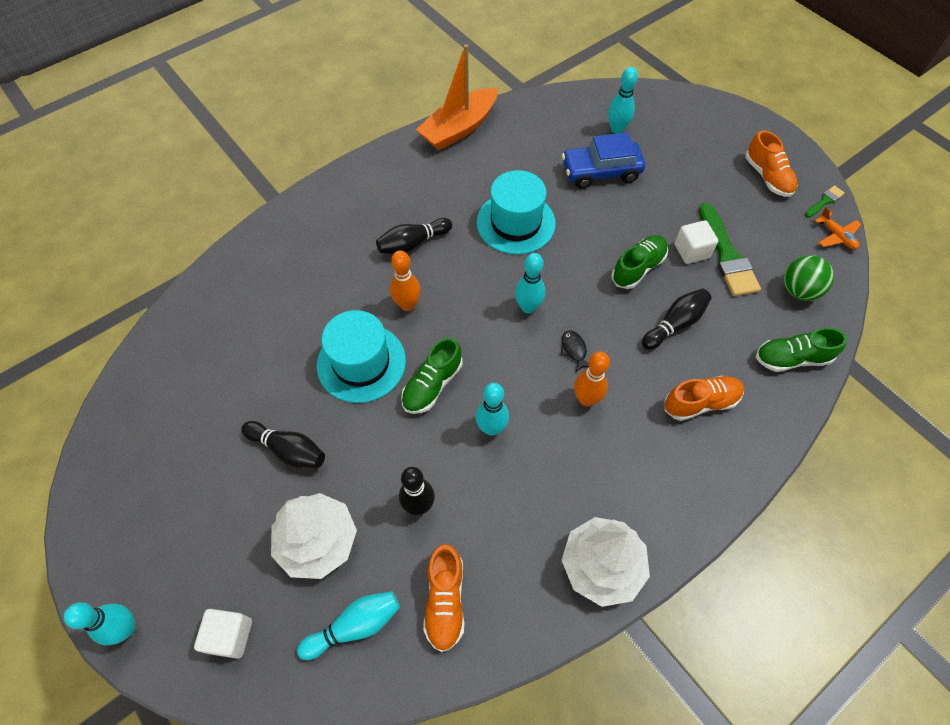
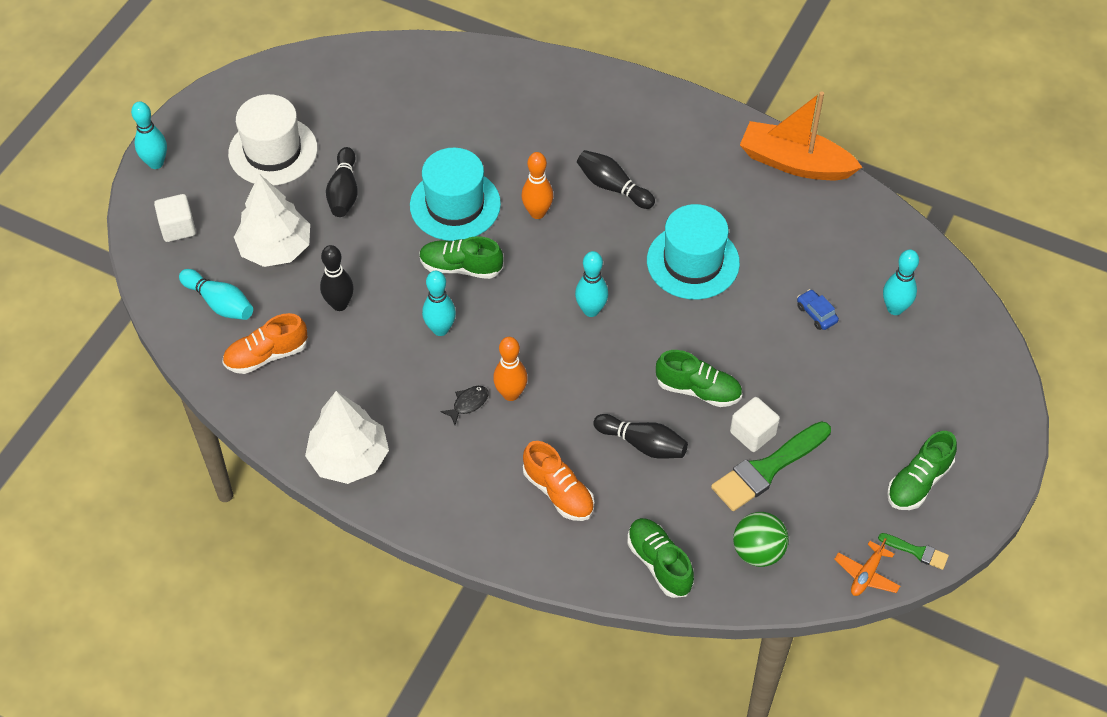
camera: 65 degrees right, 5 degrees down
(195, 497) = (273, 151): none -> white hat
(574, 350) = (561, 366): black fish -> black fish (468, 403)
(601, 172) = (816, 314): blue car -> blue car, size x0.46
(767, 177) = (918, 482): orange shoe -> green shoe

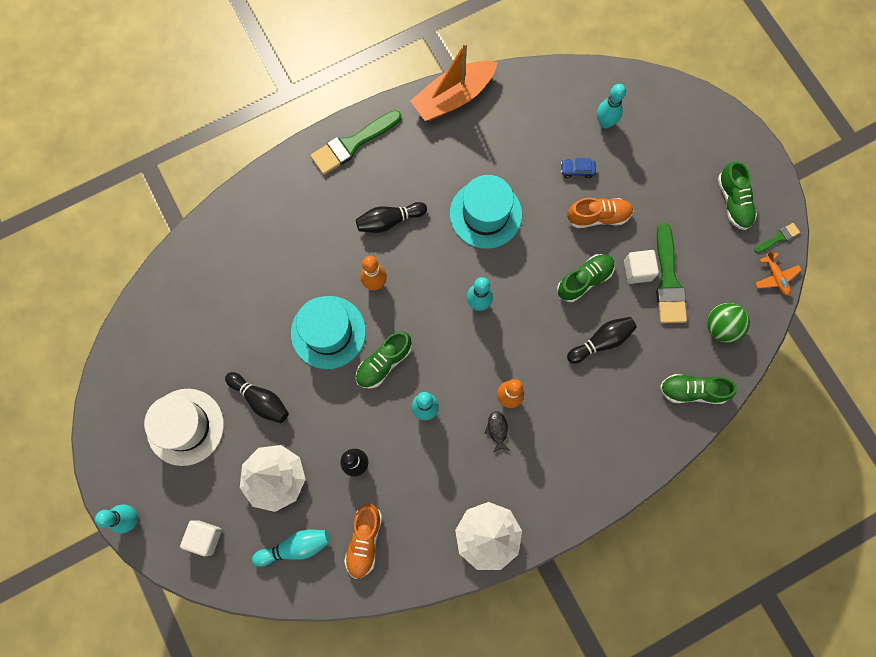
camera: 55 degrees left, 20 degrees up
(558, 492) = (602, 417): orange shoe -> orange shoe (598, 217)
(667, 112) = (353, 144): none -> green brush

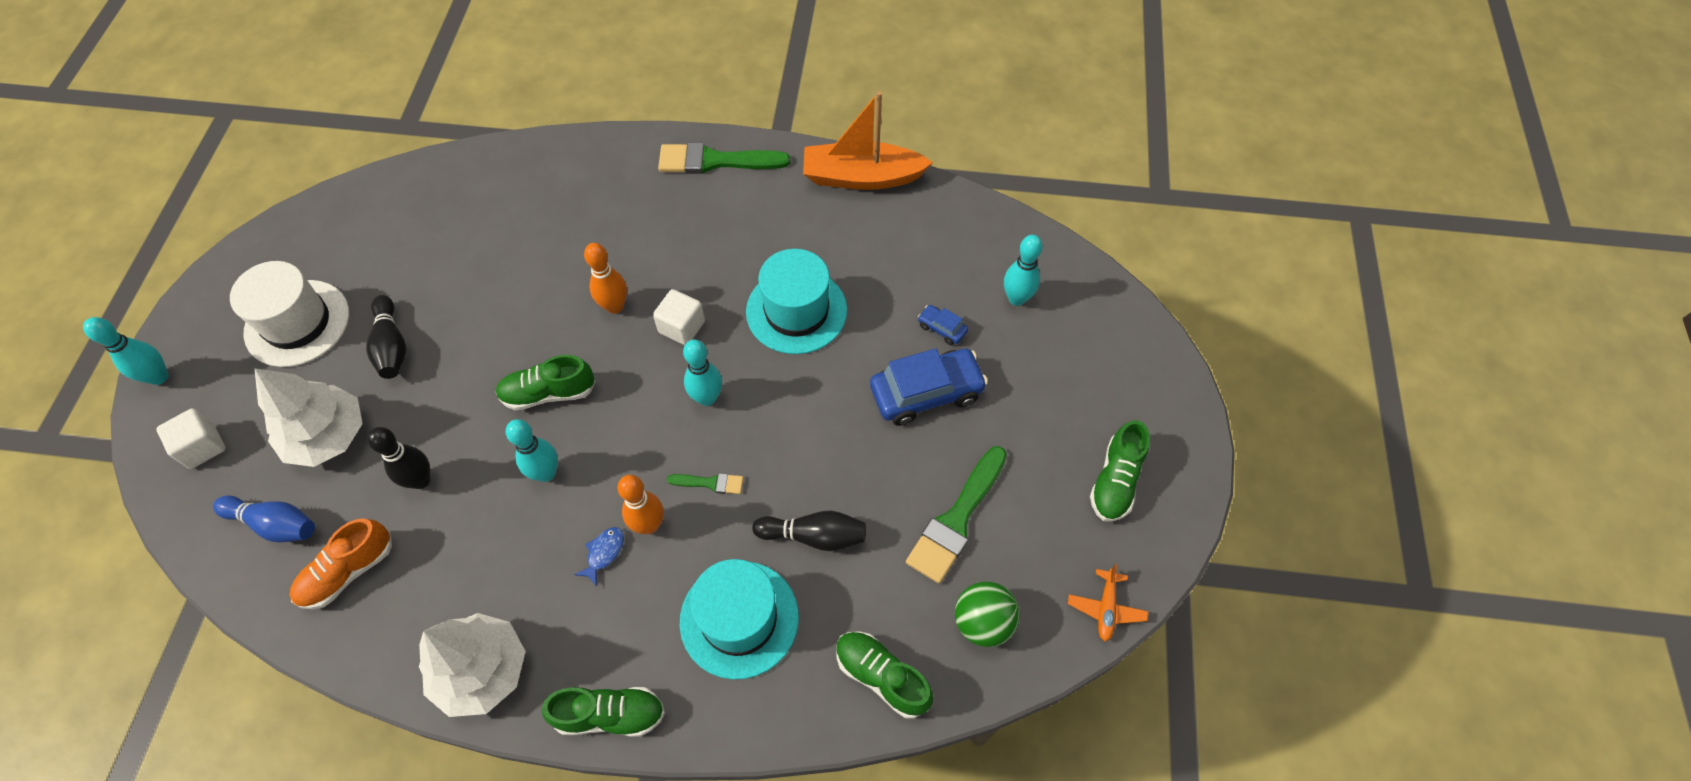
camera: 35 degrees right, 15 degrees down
(295, 547) = (275, 524): turquoise bowling pin -> blue bowling pin
(328, 332) = (522, 324): turquoise hat -> turquoise hat (739, 619)
(389, 221) = (686, 255): black bowling pin -> none
(497, 430) = (604, 553): black fish -> blue fish
(584, 280) = (851, 452): green shoe -> green shoe (610, 715)
(598, 217) = (926, 393): orange shoe -> blue car
(637, 270) = (926, 483): white cube -> white cube (682, 327)
(778, 238) = (1145, 562): green brush -> green brush (710, 483)

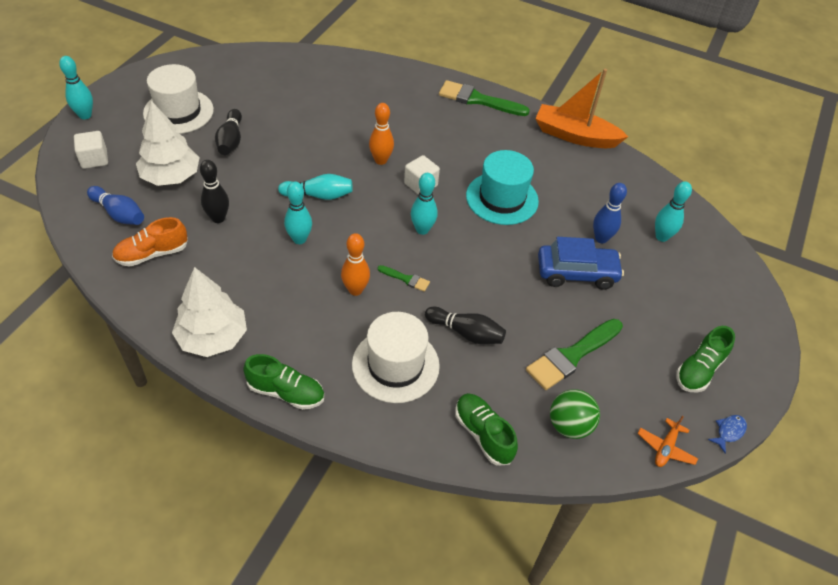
camera: 15 degrees right, 10 degrees down
(548, 393) = (319, 195): green shoe -> turquoise bowling pin
(604, 553) = (319, 296): blue fish -> blue fish (728, 432)
(739, 619) = (395, 365): turquoise hat -> white hat
(942, 328) = (601, 238): blue car -> blue bowling pin

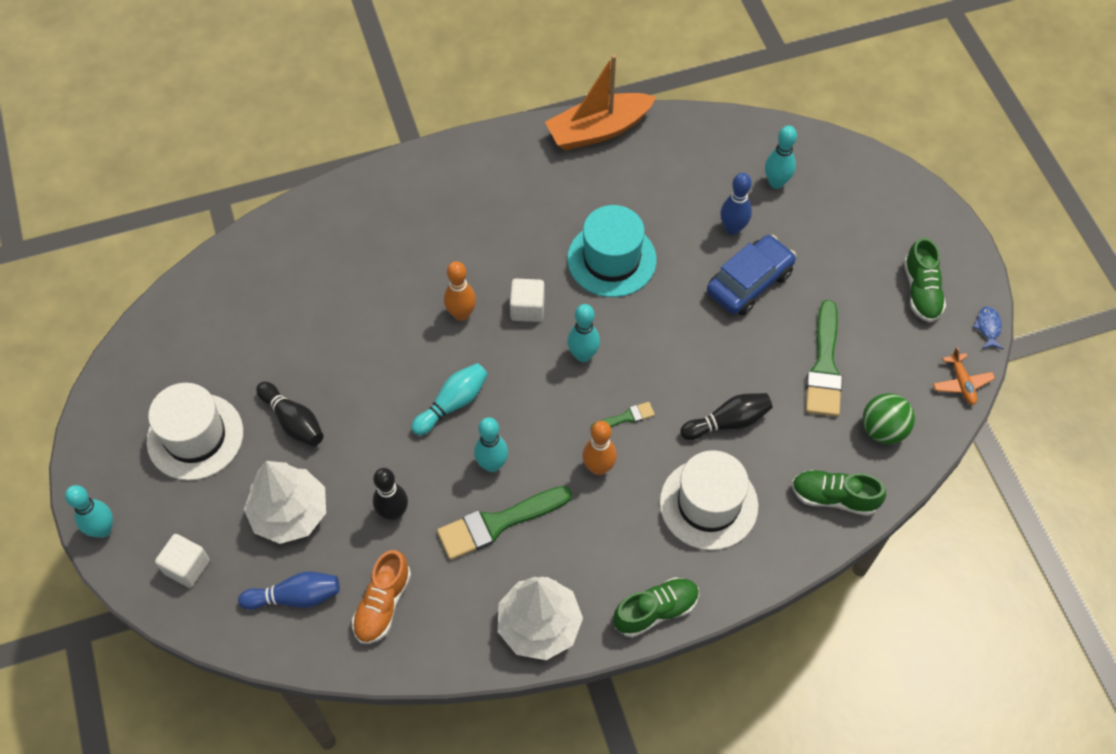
camera: 40 degrees left, 10 degrees up
(478, 100) = (468, 162): green brush -> green brush (498, 523)

